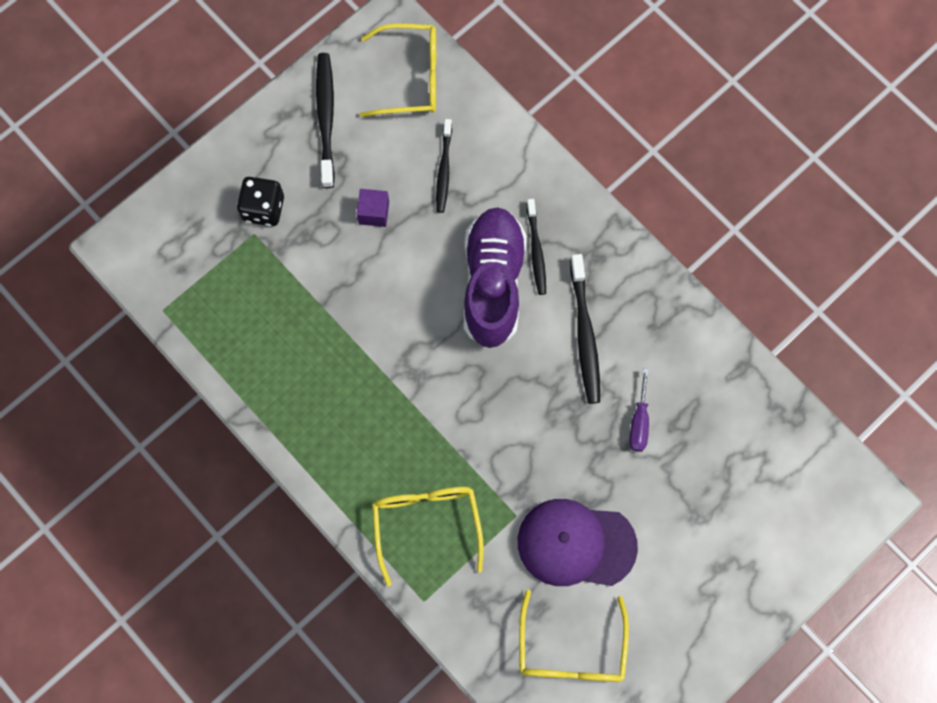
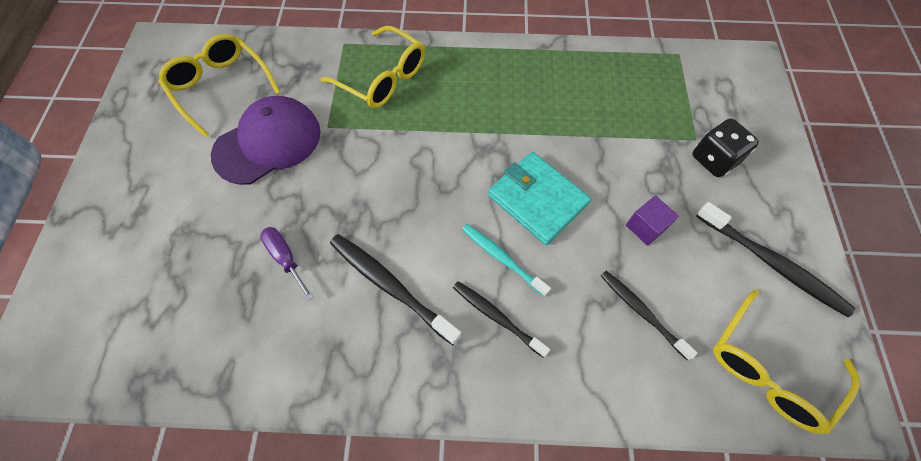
camera: 135 degrees right, 10 degrees down
(423, 299) = (537, 200): none -> turquoise wallet
(493, 283) = (502, 258): purple shoe -> turquoise toothbrush

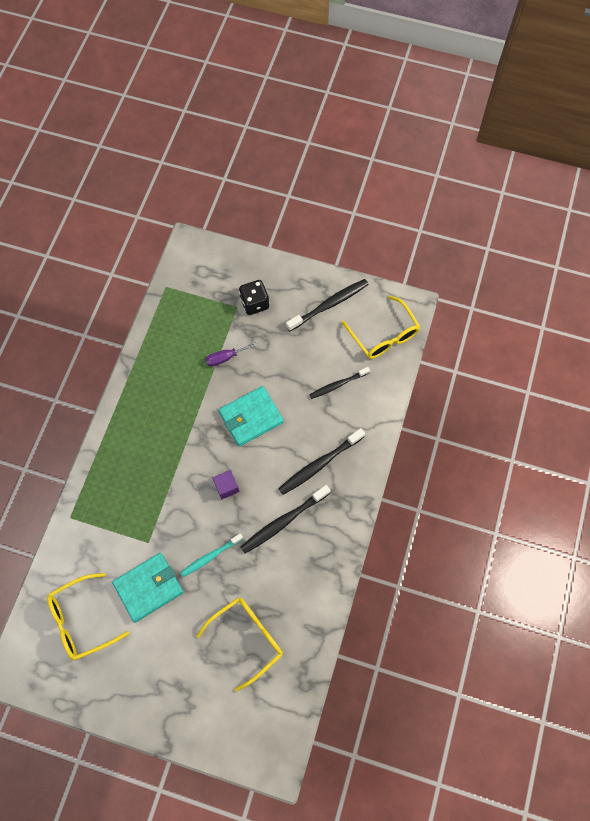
camera: 75 degrees left, 5 degrees up
(268, 143) = (149, 587): purple cap -> turquoise wallet
(285, 258) = (246, 585): purple screwdriver -> purple screwdriver (225, 358)
(382, 78) = (116, 494): yellow glasses -> yellow glasses (247, 638)
(497, 317) = (319, 464): black toothbrush -> black toothbrush, size x1.51
(502, 258) = (284, 450): turquoise toothbrush -> turquoise toothbrush (210, 556)
(646, 227) = (288, 361): purple cube -> purple cube (226, 487)

